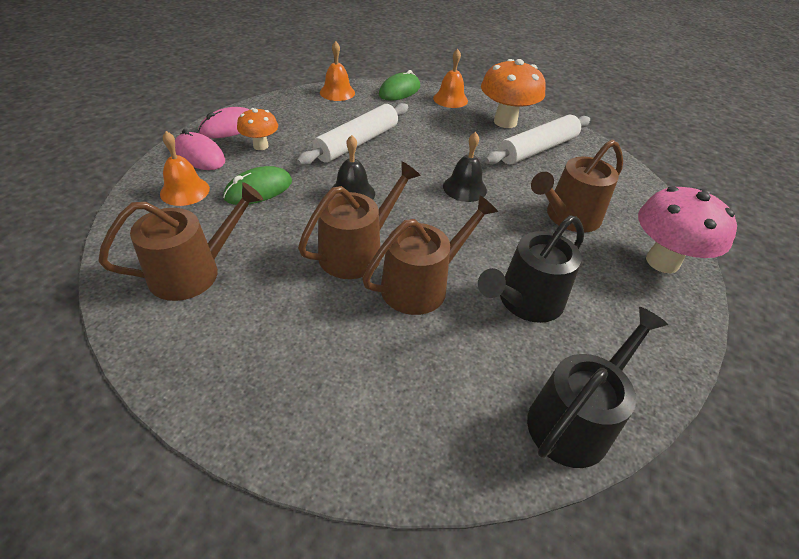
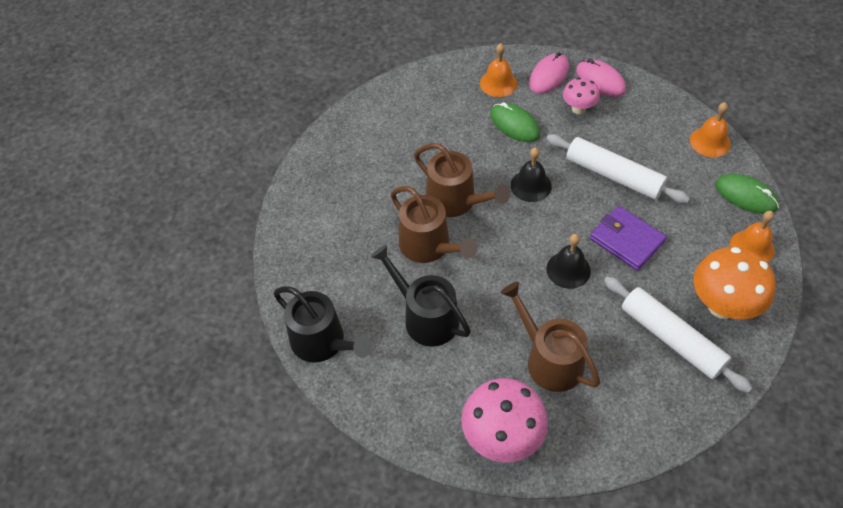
camera: 90 degrees right, 10 degrees up
(193, 272) = (414, 116): brown watering can -> none
(260, 146) = (578, 109): orange mushroom -> pink mushroom
(434, 150) = (626, 240): none -> purple wallet

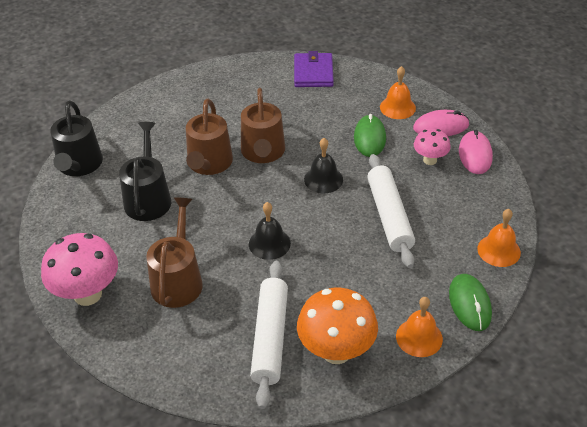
camera: 45 degrees right, 10 degrees down
(626, 240) = (335, 259): purple wallet -> purple wallet (313, 73)

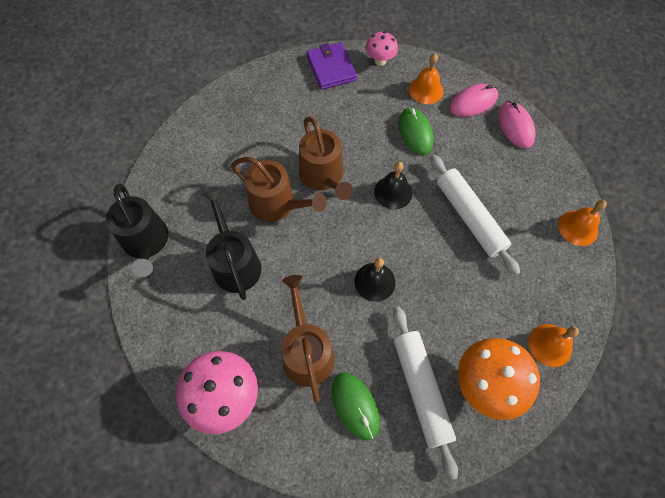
camera: 20 degrees left, 20 degrees up
(209, 164) = (277, 204): brown watering can -> brown watering can turned 45 degrees counterclockwise
(430, 160) = (479, 143): pink mushroom -> pink mushroom (380, 61)
(469, 304) = (577, 294): green mouse -> green mouse (355, 405)

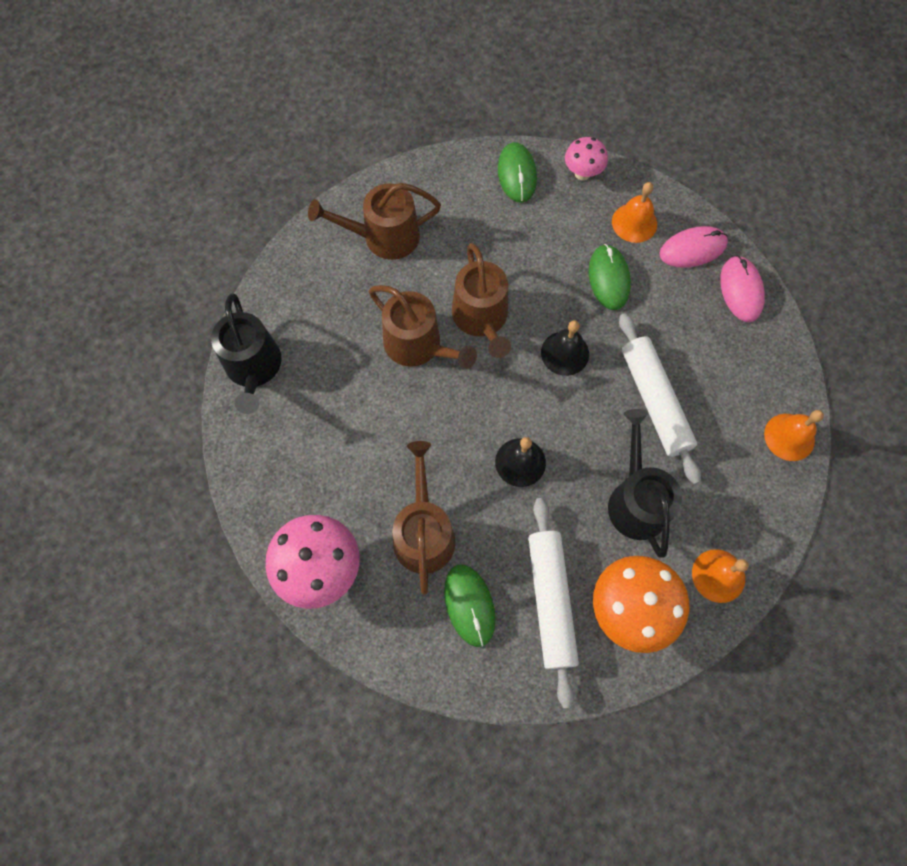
camera: 10 degrees right, 5 degrees up
(235, 263) = (355, 411): black watering can -> black watering can (636, 500)
(237, 127) = (384, 237): none -> brown watering can
(331, 68) = (517, 174): purple wallet -> green mouse

